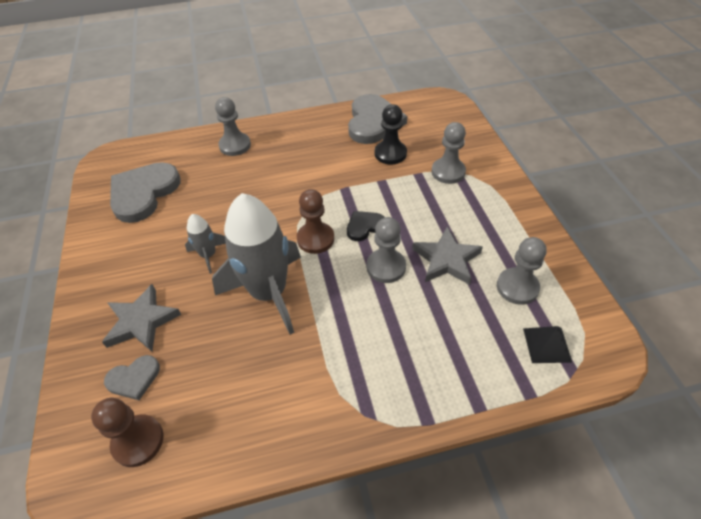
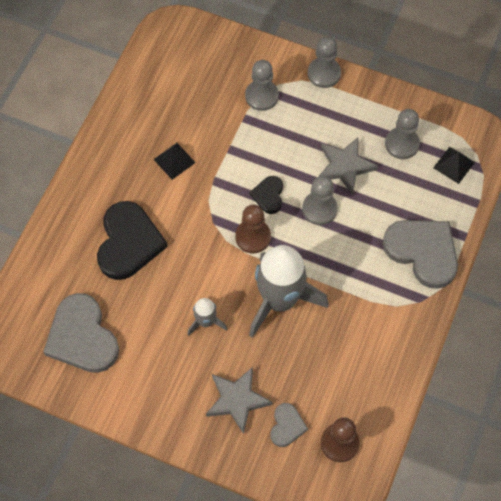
camera: 55 degrees left, 15 degrees up
(235, 145) = (79, 230): grey pawn -> grey pawn (324, 73)
(246, 173) = (128, 242): none -> black heart
(338, 159) = (174, 161): none -> black pyramid
(373, 122) = (150, 101): grey heart -> grey heart (423, 252)
(390, 153) = (203, 119): black pawn -> none

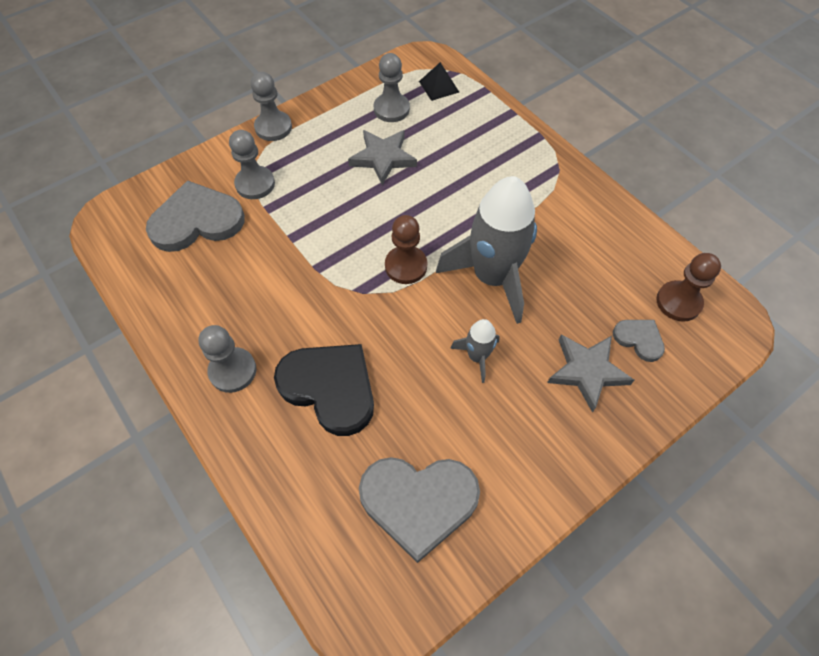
camera: 60 degrees left, 5 degrees down
(174, 161) = (264, 293): black pyramid -> none
(268, 195) = (369, 230): black heart -> none
(319, 209) = (413, 198): grey pawn -> grey pawn (233, 371)
(423, 252) = (510, 145): grey heart -> grey heart (197, 221)

